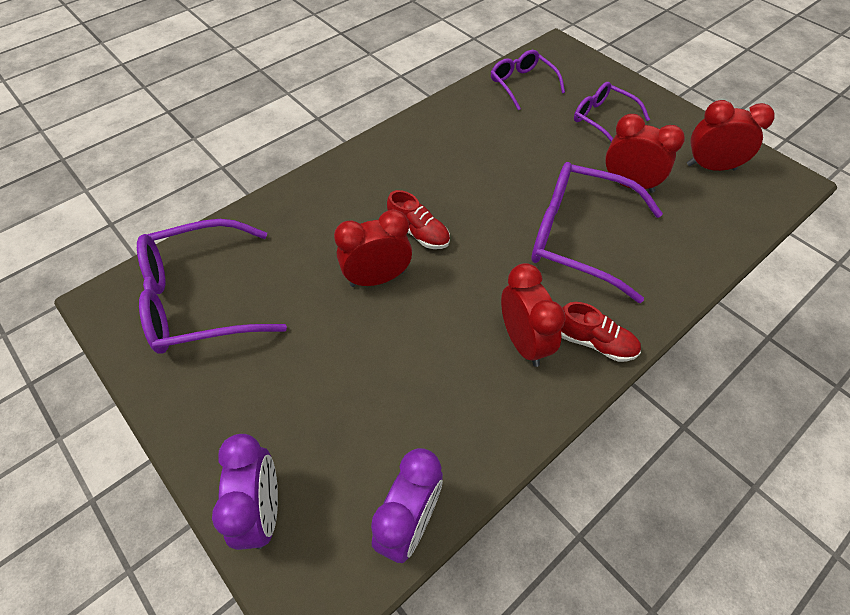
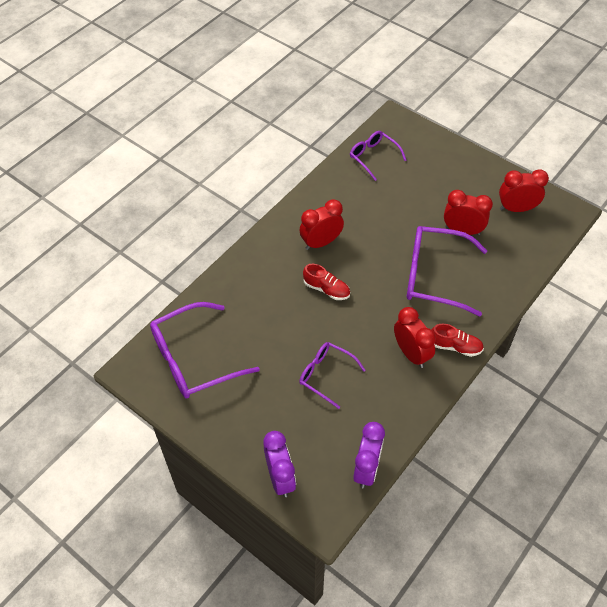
camera: 10 degrees left, 0 degrees up
(377, 278) = (307, 326): red clock -> red clock (321, 242)
(603, 119) = (437, 180): purple glasses -> purple glasses (326, 375)

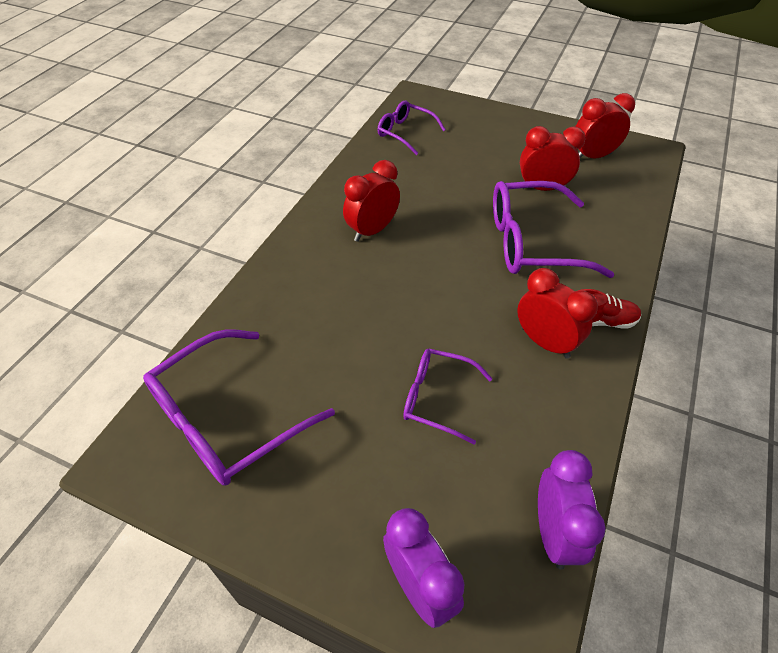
camera: 15 degrees left, 5 degrees down
(326, 289) = (398, 284): red shoe -> none

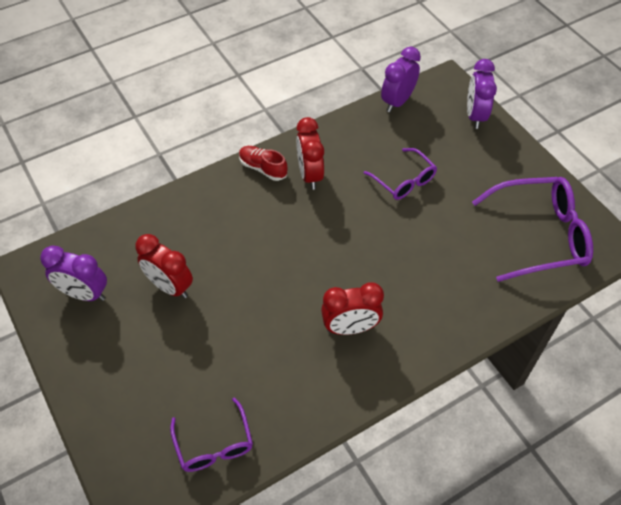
camera: 145 degrees left, 5 degrees up
(532, 242) = (238, 243): purple glasses -> none
(592, 156) = (84, 294): red clock -> purple clock

